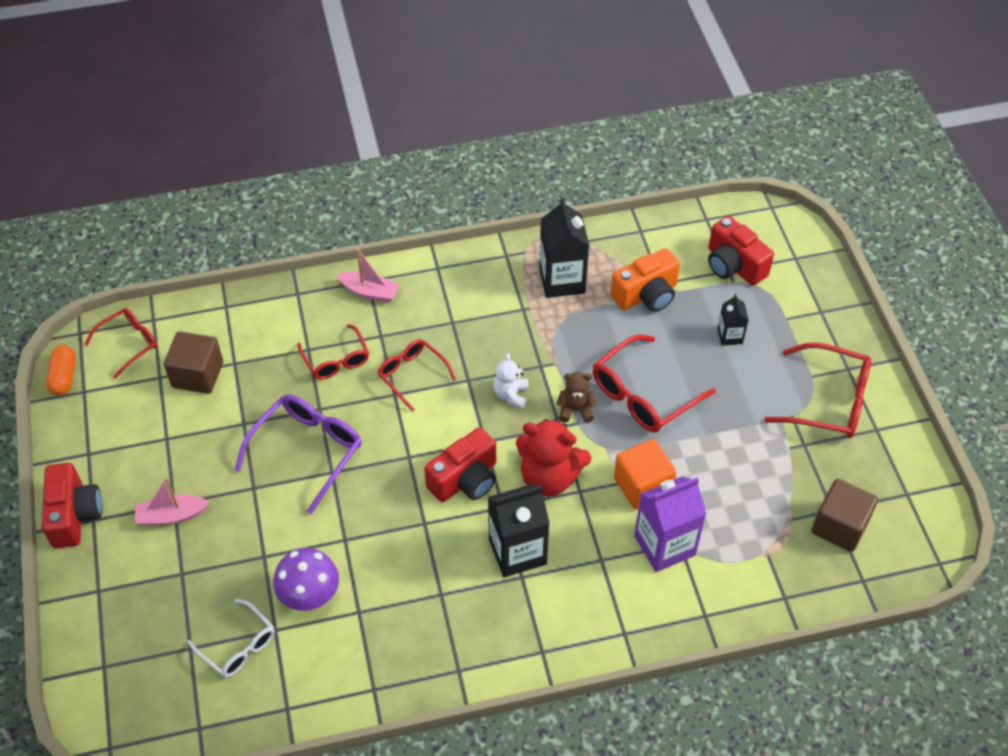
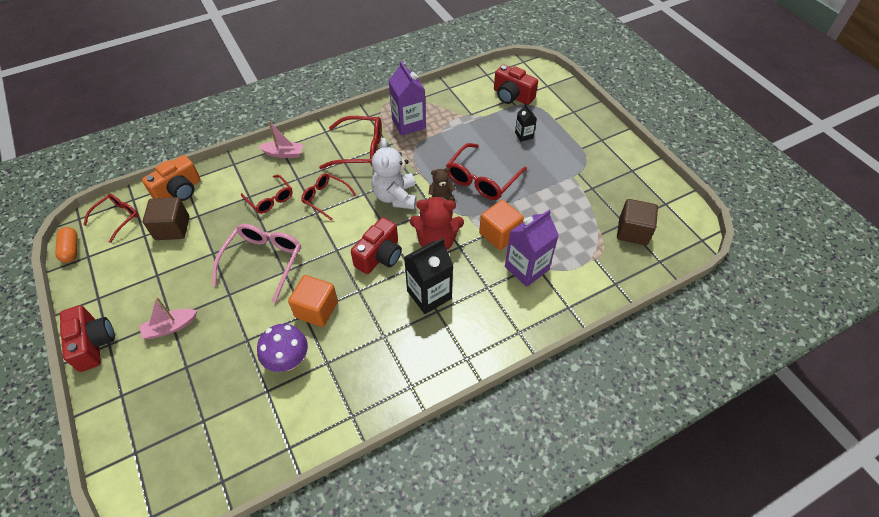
camera: 15 degrees left, 0 degrees up
(238, 646) = (240, 410): white glasses -> none
(307, 451) = (263, 261): purple glasses -> pink glasses
(362, 536) = (316, 309): none -> orange cube
(511, 395) = (395, 197): white teddy bear -> white teddy bear, size x1.83
(562, 280) = (408, 123): black carton -> purple carton
(646, 295) = (464, 122): orange camera -> orange camera (179, 191)
(829, 401) = (597, 160): red glasses -> red glasses (360, 150)

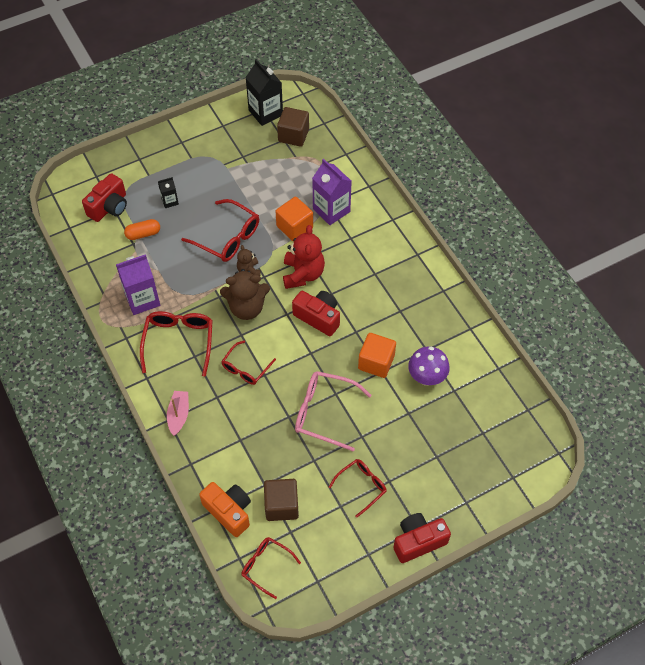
camera: 90 degrees left, 5 degrees up
(71, 250) = (308, 601): orange capsule -> orange capsule (143, 234)
(170, 327) = (398, 478): pink boat -> none
(270, 199) = (245, 418): red glasses -> red glasses (361, 486)
(395, 197) = (246, 307): white teddy bear -> brown teddy bear
(429, 295) = (359, 279): black carton -> black carton (265, 113)

